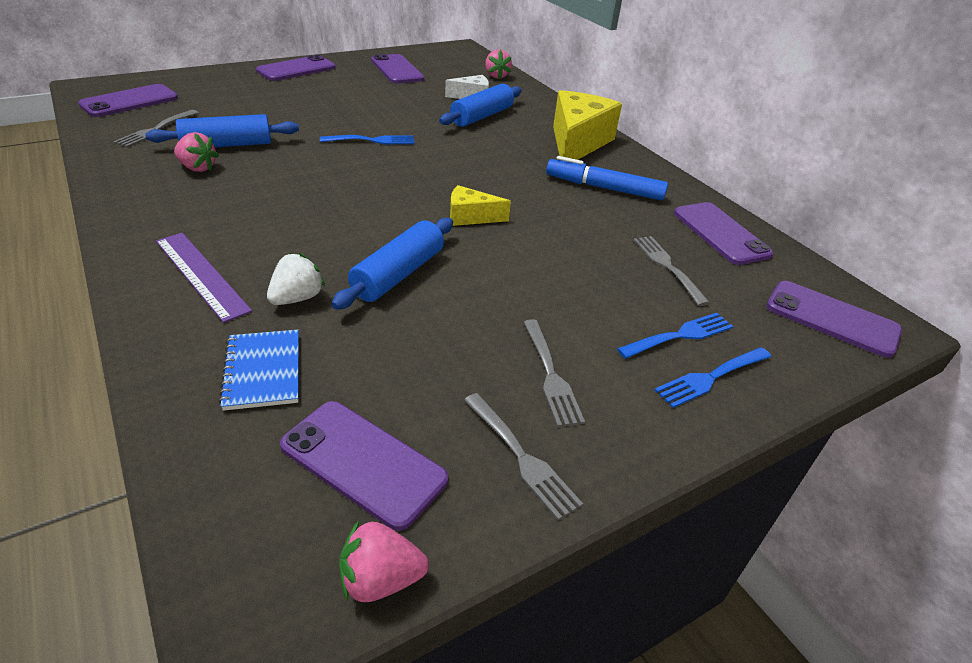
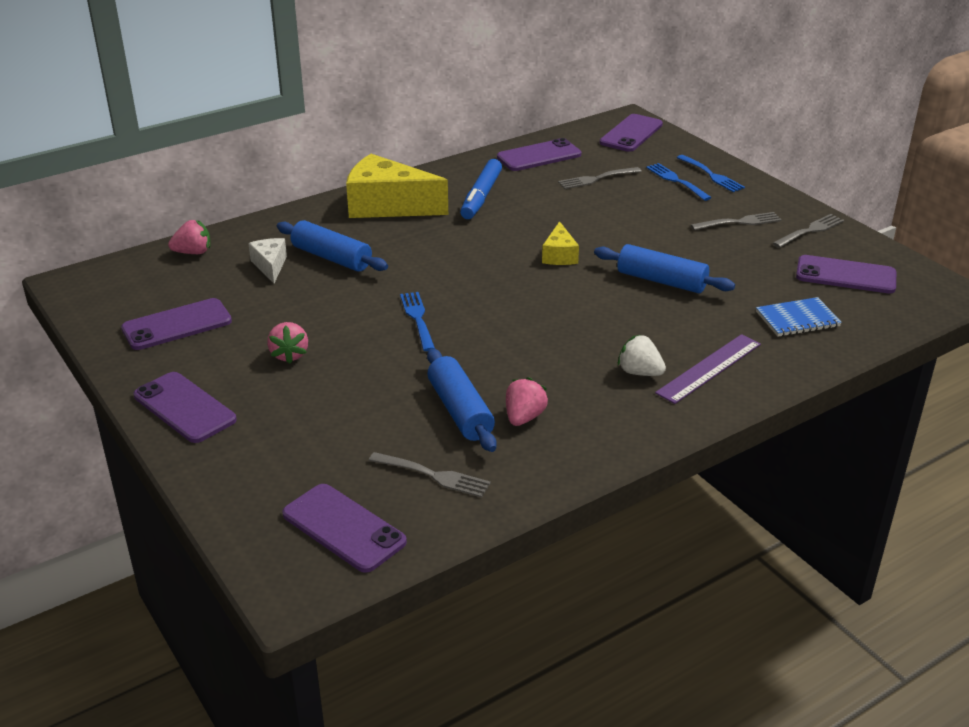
camera: 90 degrees left, 5 degrees down
(297, 298) = (714, 319): white strawberry -> white strawberry (639, 372)
(363, 463) = (845, 275): purple phone -> purple phone turned 75 degrees clockwise
(380, 579) = (908, 264): pink strawberry -> pink strawberry (289, 355)

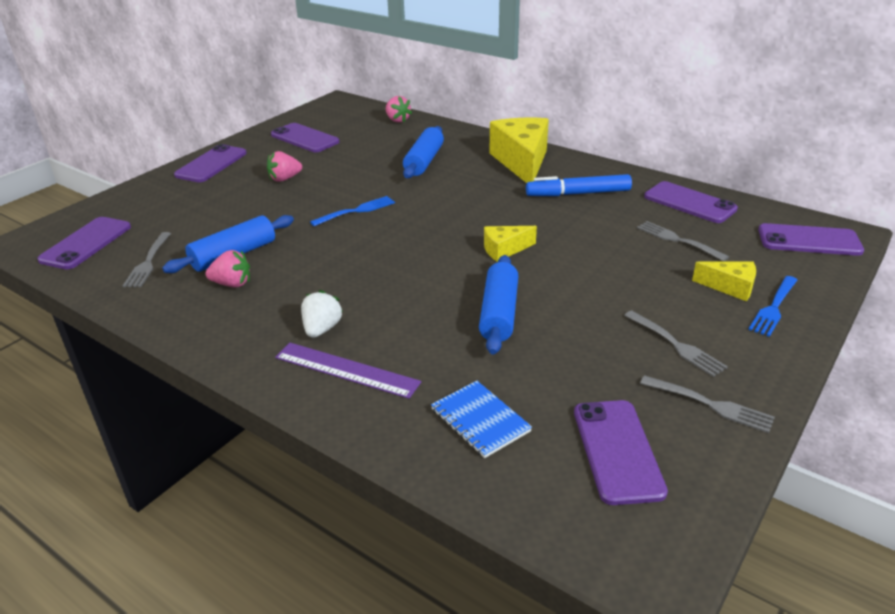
camera: 70 degrees right, 0 degrees up
(270, 266) = (397, 145): white cheese -> none
(677, 181) = (730, 287): blue fork -> yellow cheese

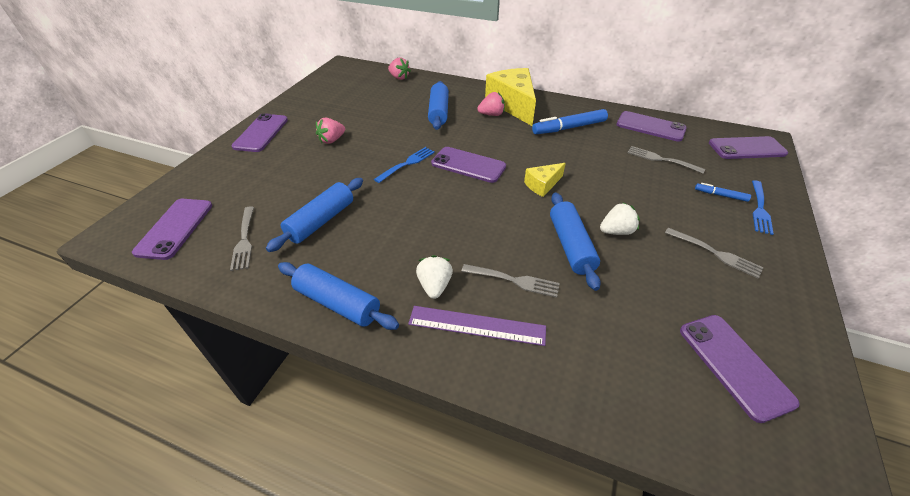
camera: 15 degrees left, 10 degrees up
(214, 329) = (338, 303): none -> blue rolling pin
(232, 284) = (333, 251): pink strawberry -> pink strawberry (491, 114)
(304, 138) = (331, 101): purple phone -> purple phone (468, 165)
(480, 420) = (613, 357): blue notebook -> none
(564, 307) = (616, 231): none -> white strawberry
(709, 405) = (771, 305): grey fork -> grey fork (513, 280)
(730, 287) = (720, 195): yellow cheese -> blue marker

